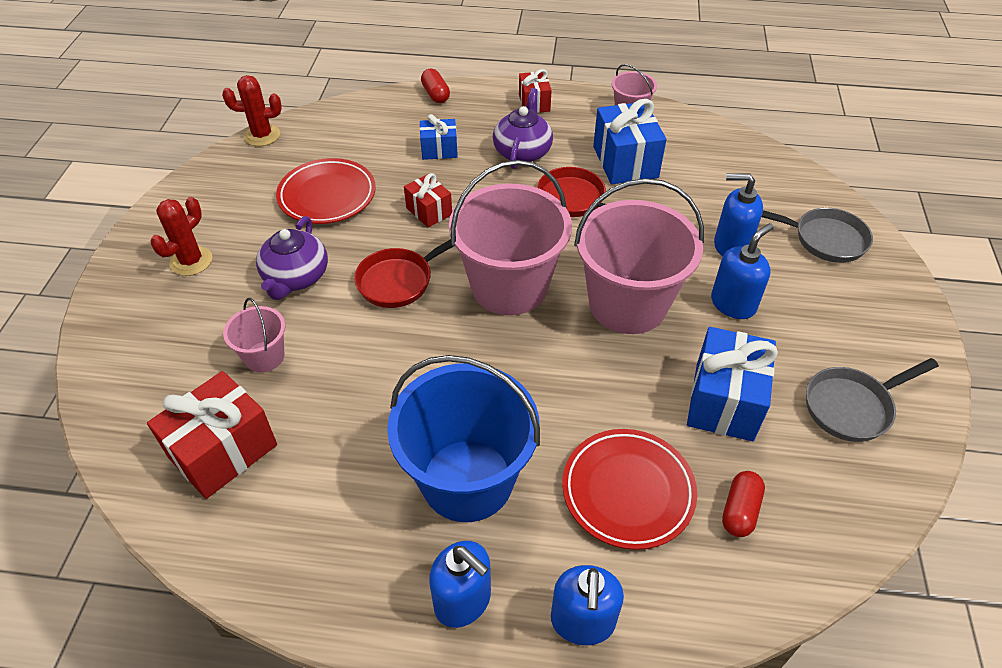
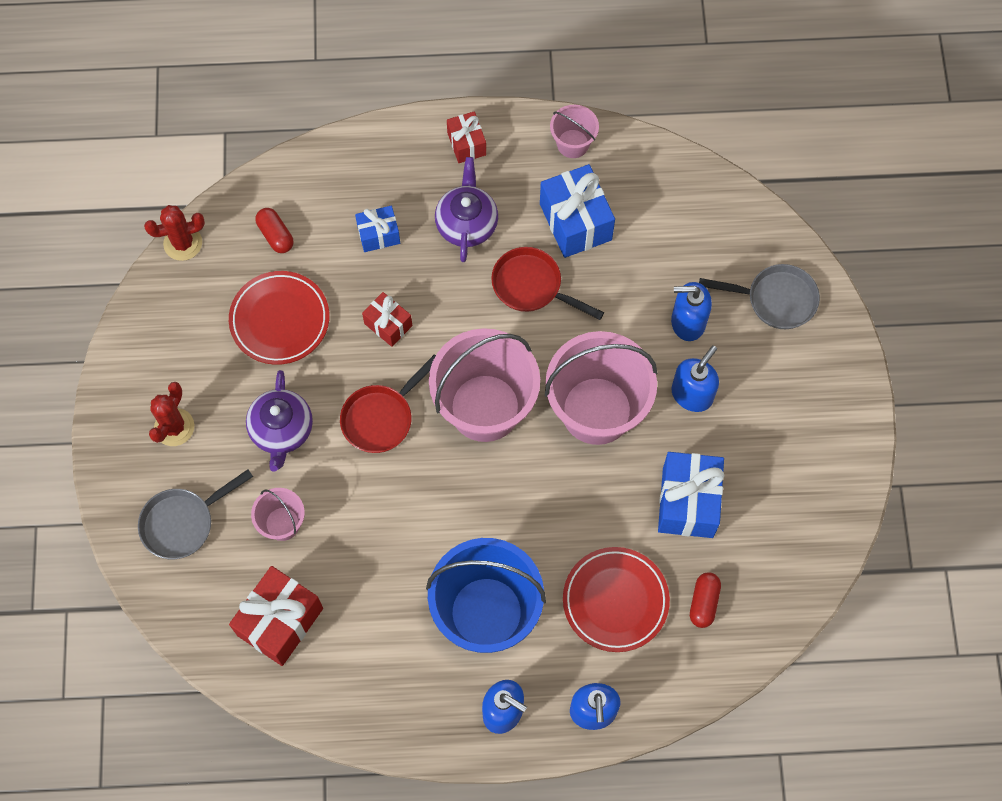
camera: 10 degrees left, 20 degrees up
(435, 94) = (354, 146): red capsule -> red capsule (275, 235)
(852, 407) = (794, 489): grey pan -> grey pan (183, 523)

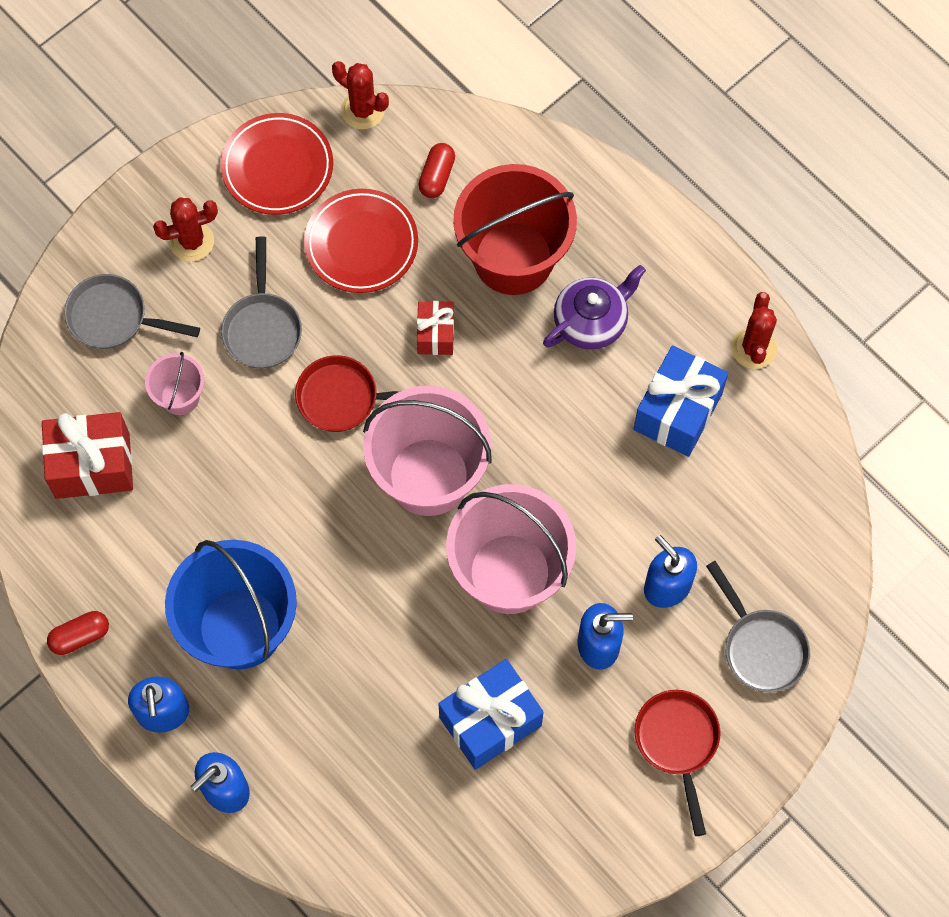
camera: 50 degrees right, 0 degrees up
(281, 430) = (262, 328): purple teapot -> grey pan
(378, 235) = (513, 258): blue gift -> red bucket
(466, 144) = (669, 259): red gift -> none
(532, 286) = (580, 424): red pan -> red pan (677, 743)
(573, 143) = (754, 348): pink bucket -> red cactus
(615, 601) = (343, 729): red plate -> red plate (277, 167)
(704, 602) = (406, 809): red capsule -> red capsule (80, 636)

